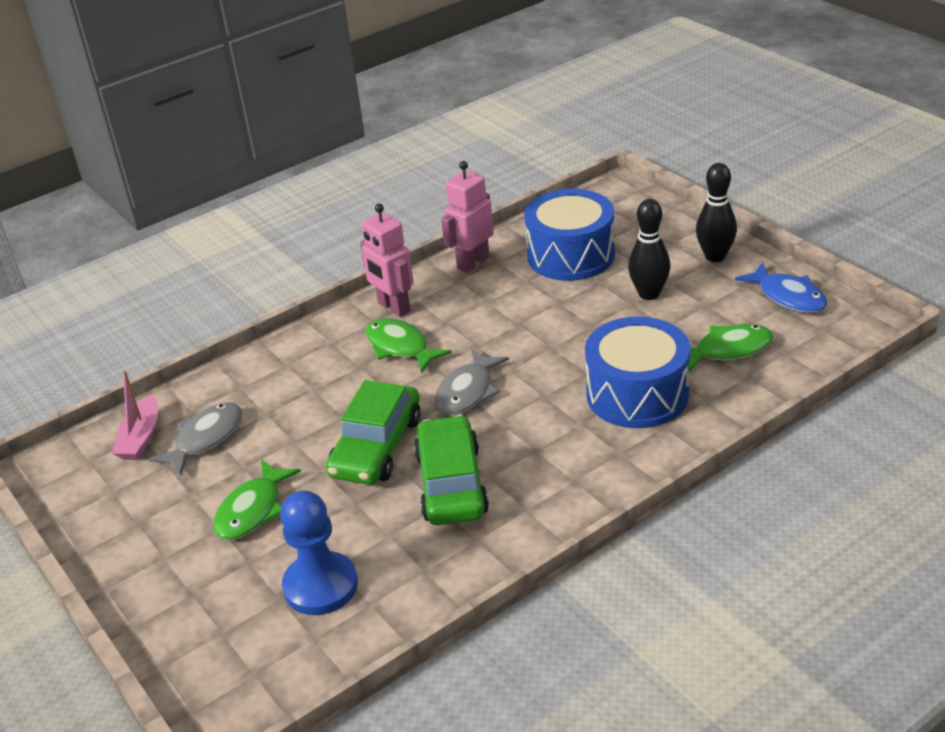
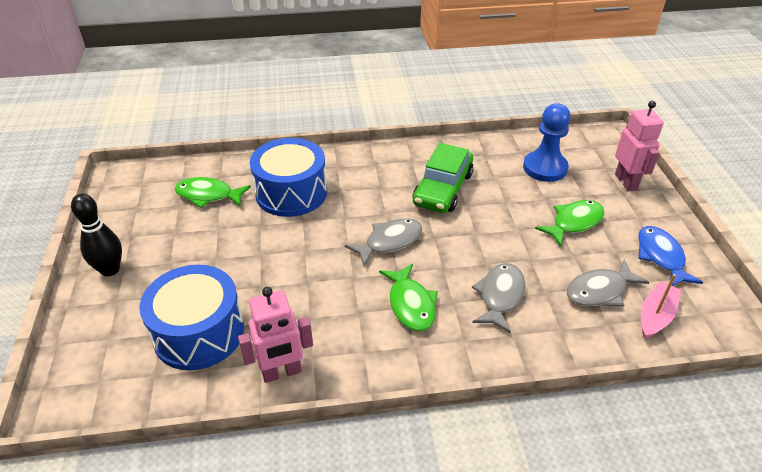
camera: 155 degrees left, 5 degrees up
(313, 390) = (500, 296): none -> grey fish
(376, 446) = (475, 230): green car -> none
(393, 307) = (389, 353): pink robot -> pink robot (626, 182)
(649, 294) = (195, 260): black bowling pin -> none
(788, 296) = (122, 213): blue fish -> blue fish (661, 257)

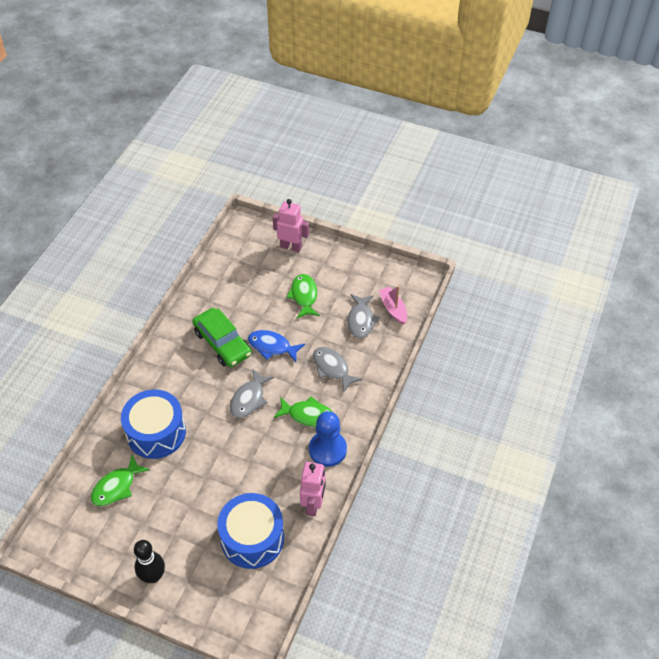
camera: 60 degrees left, 10 degrees up
(389, 242) = (249, 399): grey fish -> grey fish turned 150 degrees counterclockwise
(545, 168) = (246, 277): blue pawn -> blue pawn (327, 450)
(661, 257) = (358, 276): blue fish -> blue fish (272, 347)

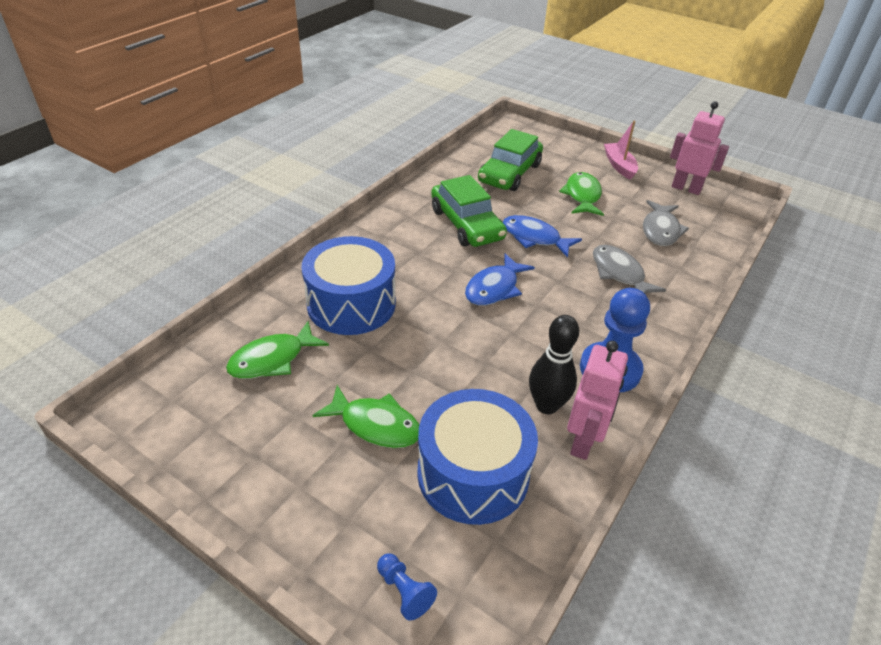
camera: 10 degrees right, 10 degrees down
(153, 576) = (289, 500): black bowling pin -> black bowling pin (547, 405)
(226, 611) = (404, 591): none -> blue pawn
(248, 282) = (509, 173): none -> green car
(249, 399) = (494, 288): grey fish -> blue fish
(291, 247) = (568, 151): pink robot -> pink robot (686, 188)
(308, 415) = (580, 321): green fish -> green fish (375, 425)
(393, 309) = (705, 225): pink boat -> pink boat (619, 166)

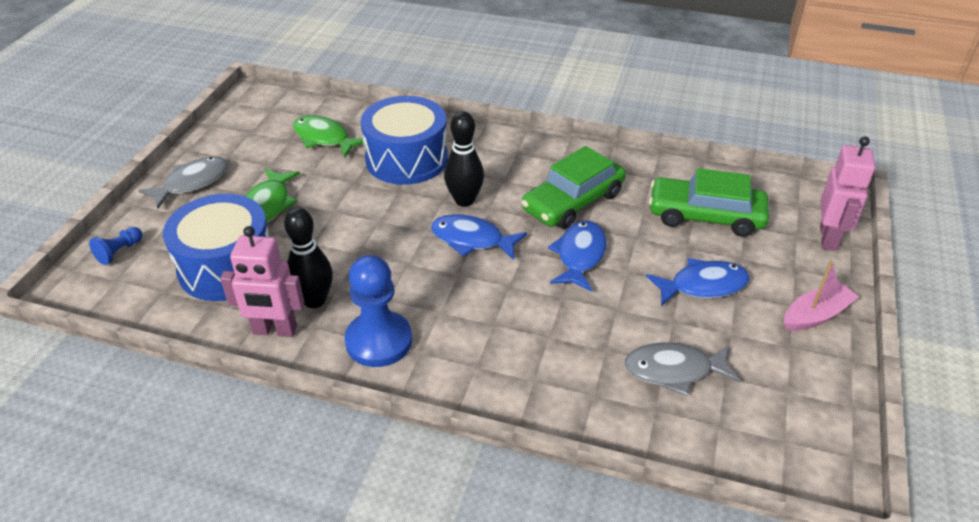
camera: 75 degrees right, 0 degrees up
(437, 280) = (464, 200): none -> black bowling pin
(582, 196) = (703, 285): green fish -> blue fish
(619, 273) = (551, 335): grey fish -> grey fish (192, 183)
(686, 188) = (813, 396): pink robot -> pink robot (828, 238)

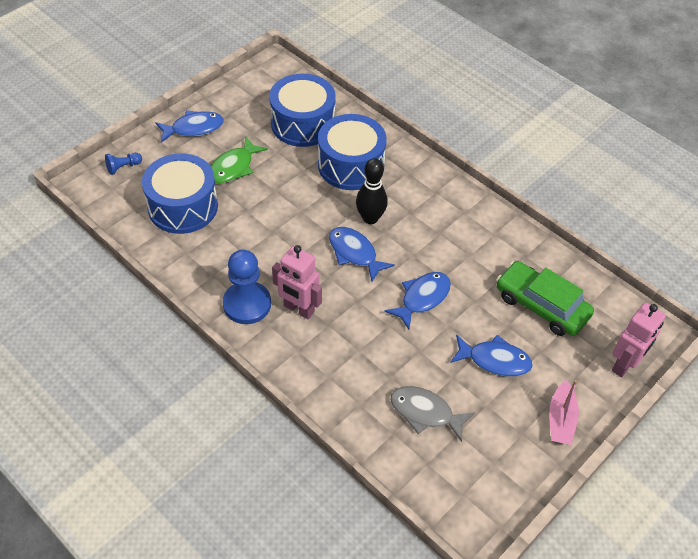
camera: 25 degrees right, 10 degrees up
(192, 183) = (194, 128): grey fish -> blue fish
(274, 330) = (187, 268): pink robot -> pink robot (298, 309)
(314, 300) = (224, 256): black bowling pin -> none
(324, 138) = (303, 123): green fish -> blue drum
(573, 201) = (449, 251): green car -> none
(816, 315) = (560, 419): pink boat -> pink boat turned 105 degrees clockwise

